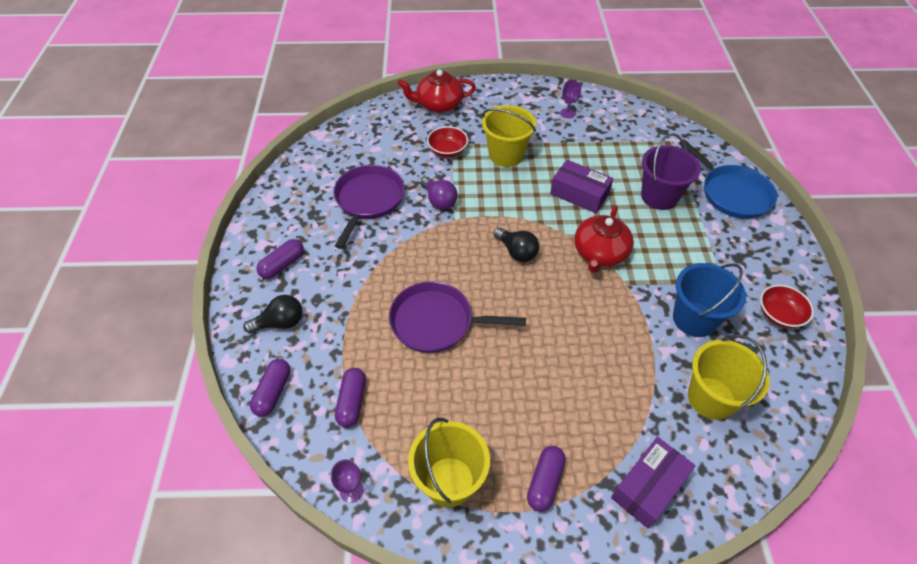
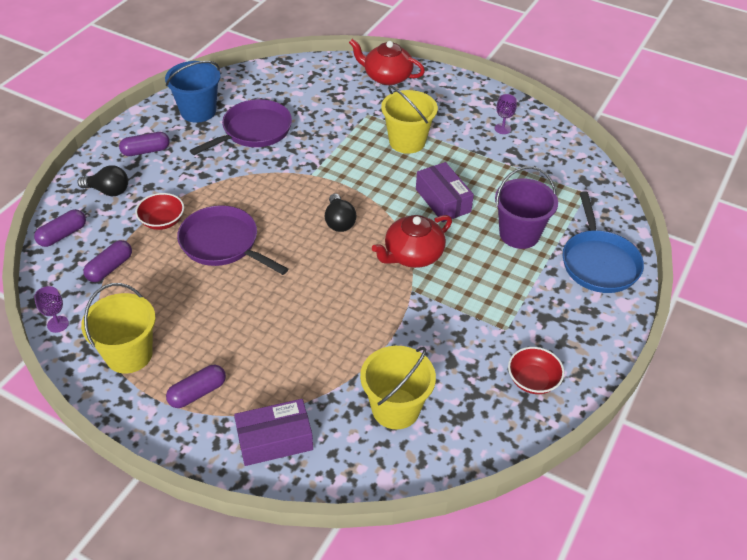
camera: 30 degrees right, 5 degrees down
(439, 201) = (312, 155): purple light bulb -> none
(447, 150) = (358, 118): red bowl -> red bowl (162, 221)
(694, 319) = (445, 344): blue bucket -> blue bucket (198, 111)

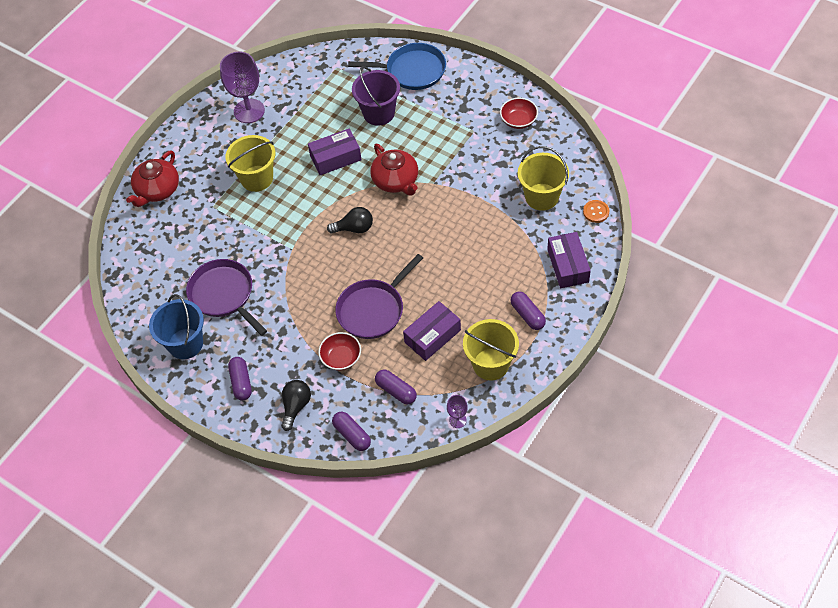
camera: 80 degrees left, 10 degrees up
(179, 297) = (432, 336): none -> purple box
(371, 477) = (596, 212): none -> orange button
(502, 129) = (249, 111): purple goblet -> purple goblet, size x2.13

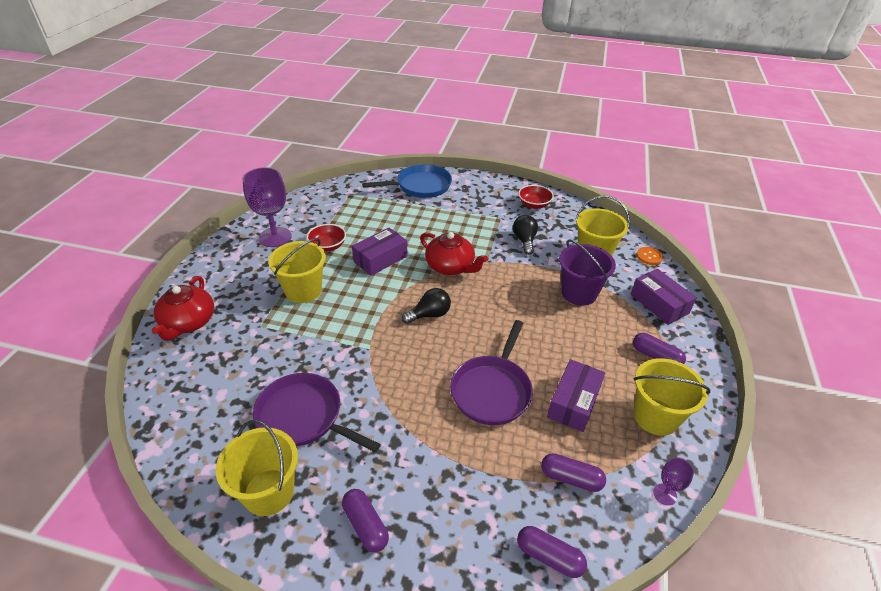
camera: 25 degrees left, 15 degrees down
(185, 343) = (269, 492): blue bucket -> yellow bucket
(296, 406) = (455, 538): black light bulb -> black light bulb (524, 241)
(341, 358) = (483, 455): red bowl -> red bowl (327, 246)
(379, 113) = (406, 219): purple bucket -> purple bucket (579, 293)

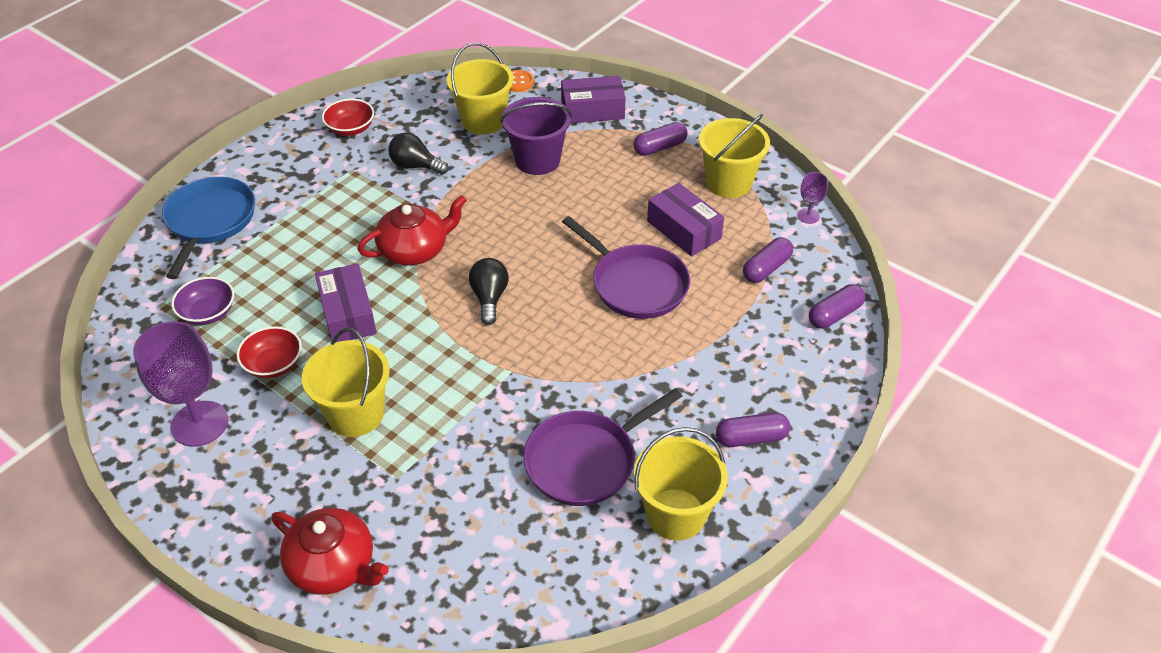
camera: 65 degrees left, 5 degrees up
(354, 210) = (208, 313): none -> purple bowl

